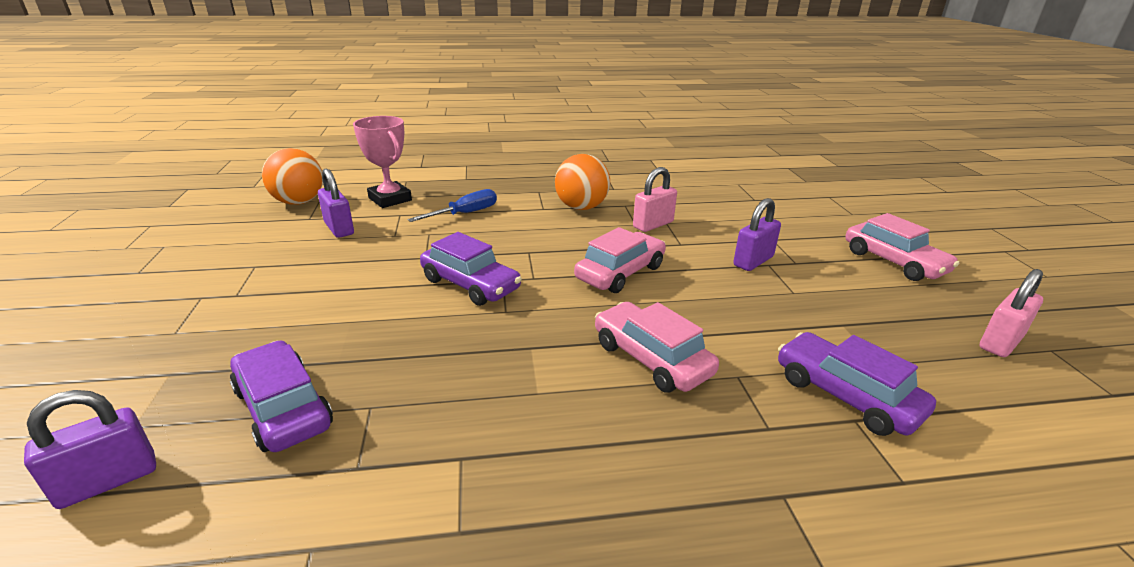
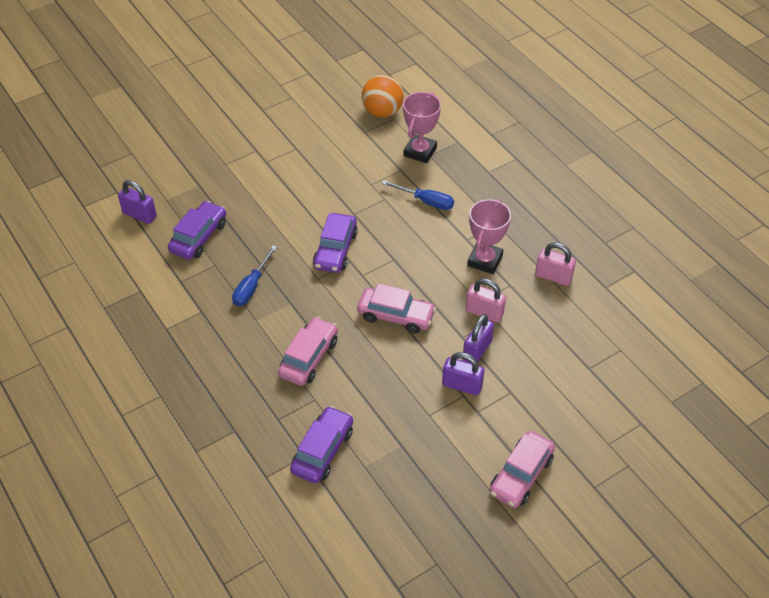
camera: 65 degrees right, 20 degrees up
(339, 228) = (361, 154): purple padlock -> purple padlock (477, 350)
(462, 376) = (252, 286): none -> blue screwdriver
(581, 207) = (485, 260): orange ball -> pink trophy
(1000, 342) = (429, 535): pink padlock -> pink padlock (553, 276)

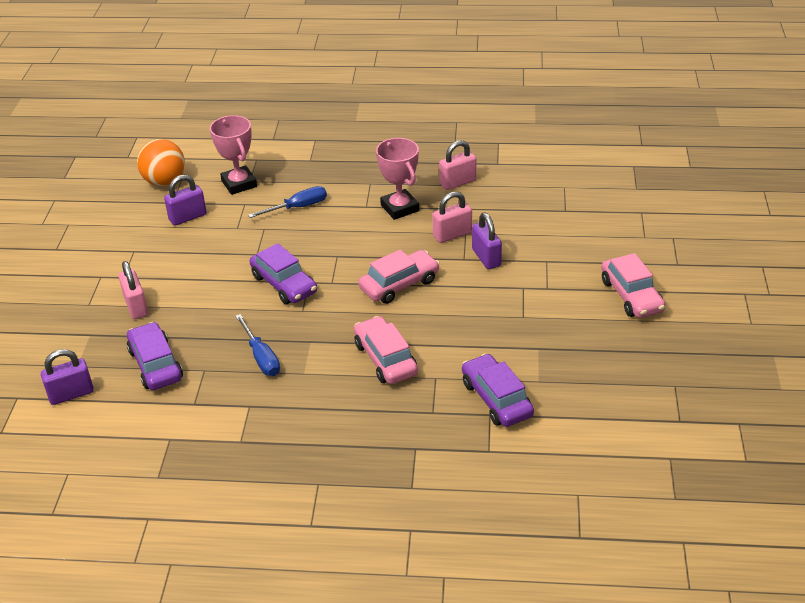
camera: 50 degrees left, 10 degrees down
(243, 188) = (136, 306): none -> pink padlock
(462, 385) = (512, 283): purple padlock -> purple padlock (188, 217)

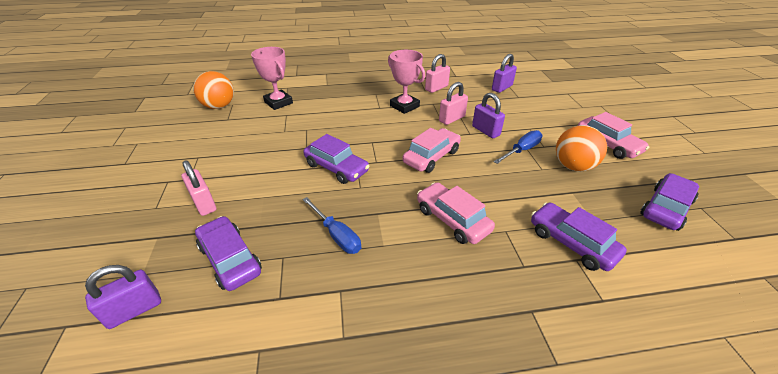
camera: 15 degrees left, 0 degrees up
(188, 217) = (242, 128): purple padlock -> purple padlock (501, 88)
(298, 207) = (328, 113): blue screwdriver -> blue screwdriver (521, 150)
(563, 318) = (573, 166): none -> orange ball
(632, 380) = (665, 208): none -> purple car

